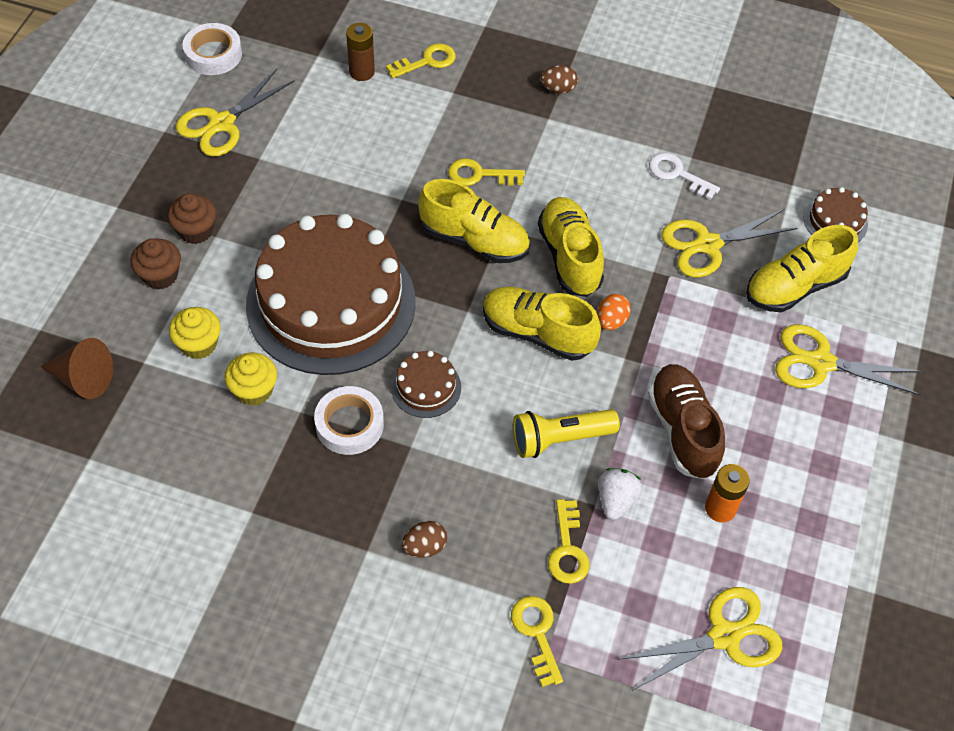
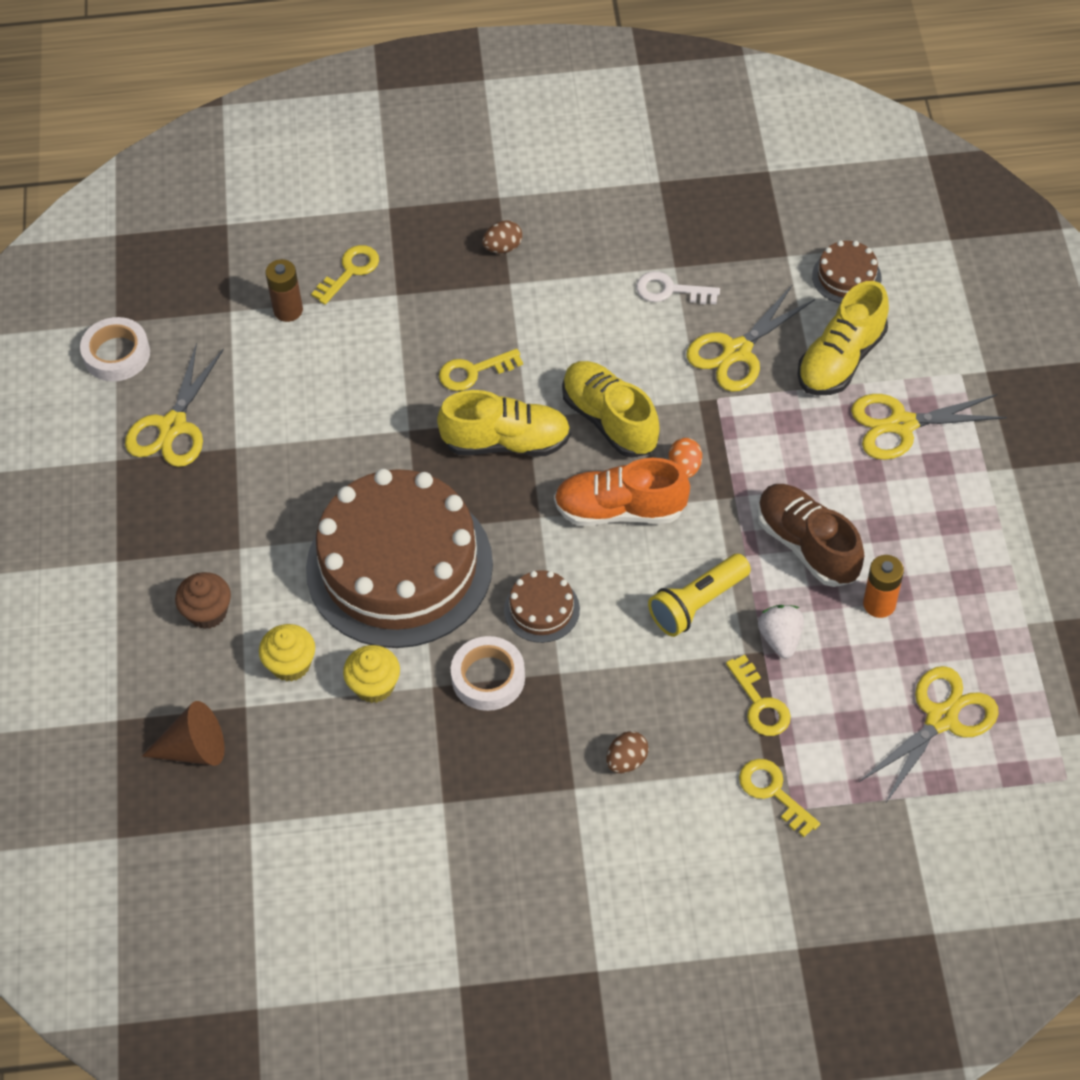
camera: 20 degrees left, 0 degrees up
(196, 231) = (216, 551): brown cupcake -> none
(537, 333) = (620, 510): yellow shoe -> orange shoe

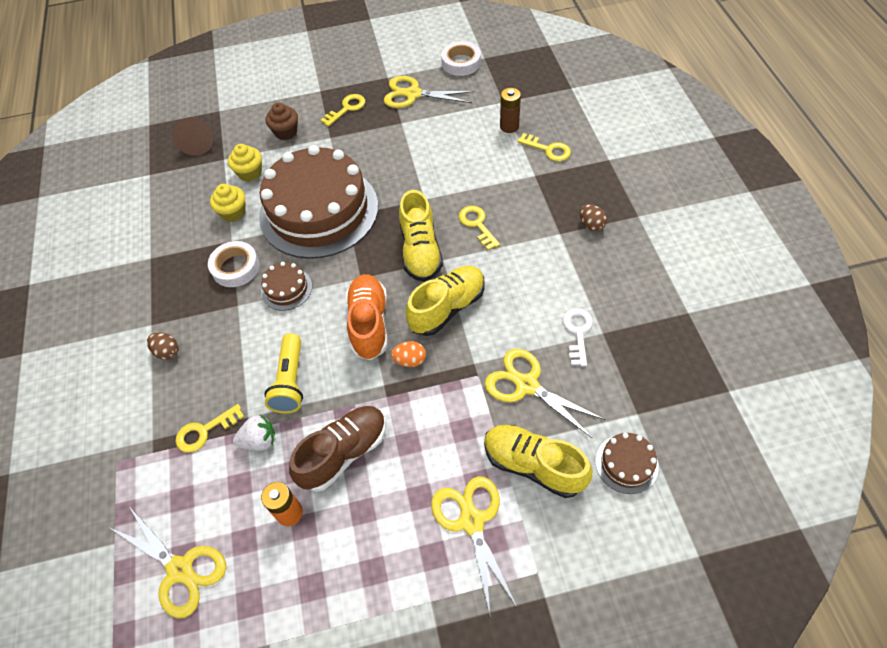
camera: 85 degrees right, 0 degrees up
(697, 603) = (290, 381): yellow flashlight -> yellow flashlight turned 135 degrees counterclockwise
(773, 792) = (131, 447): yellow key -> yellow key (346, 108)

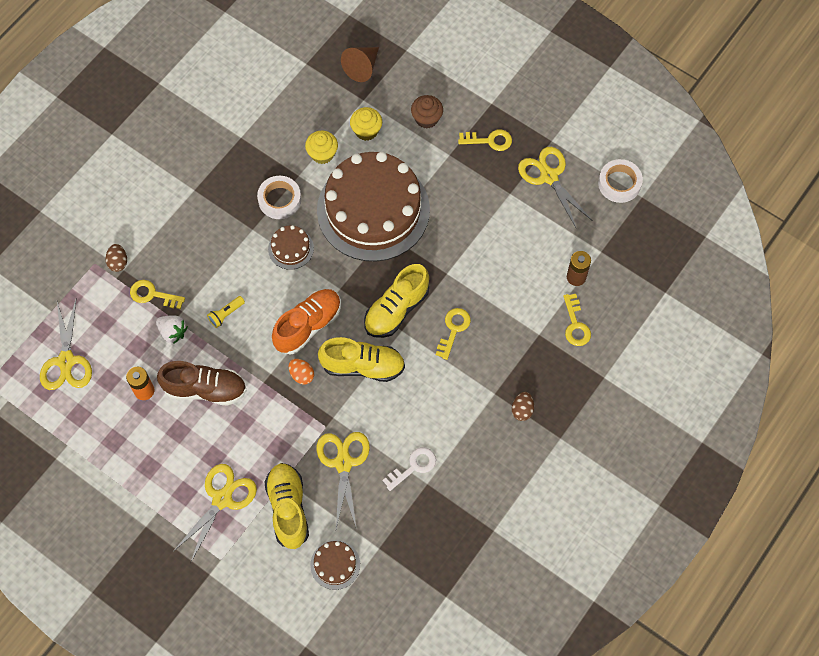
camera: 45 degrees right, 10 degrees up
(167, 352) = (184, 219): brown egg -> brown egg (118, 262)
(290, 381) = (226, 314): yellow flashlight -> yellow flashlight, size x0.58

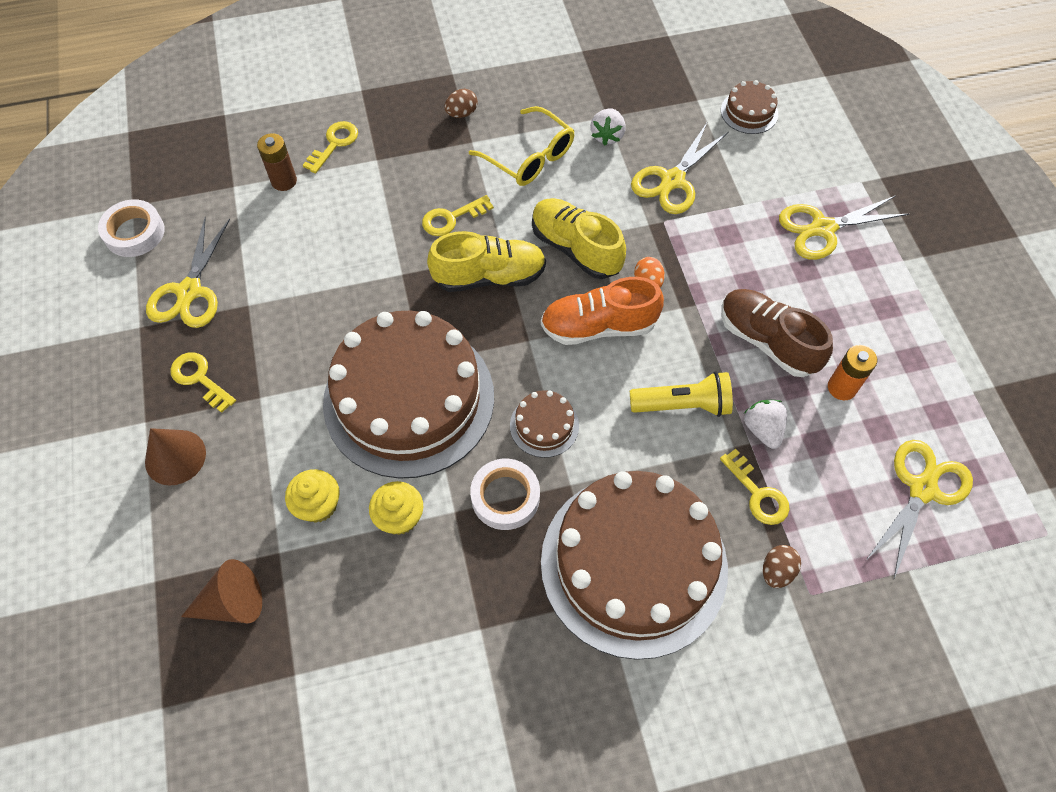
camera: 140 degrees left, 5 degrees down
(191, 215) = (633, 564): none -> brown cake
(226, 314) = (682, 405): yellow flashlight -> yellow flashlight, size x1.72
(288, 509) = (760, 179): yellow shoe -> none
(413, 467) = (607, 136): white key -> white strawberry
(426, 118) = (234, 462): brown cupcake -> none
(448, 410) = (529, 157): none -> yellow glasses
(457, 100) = (175, 457): none -> brown cone

